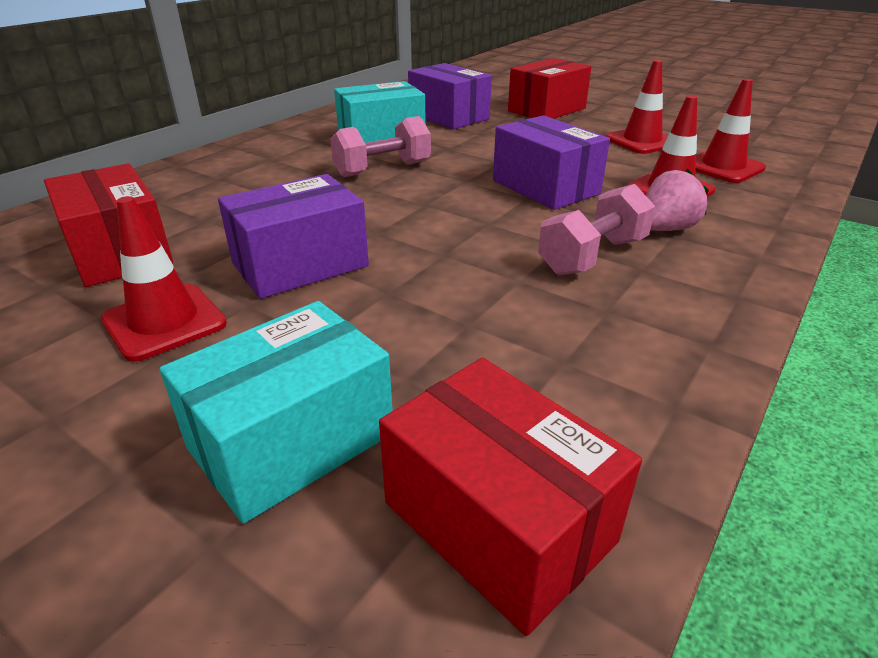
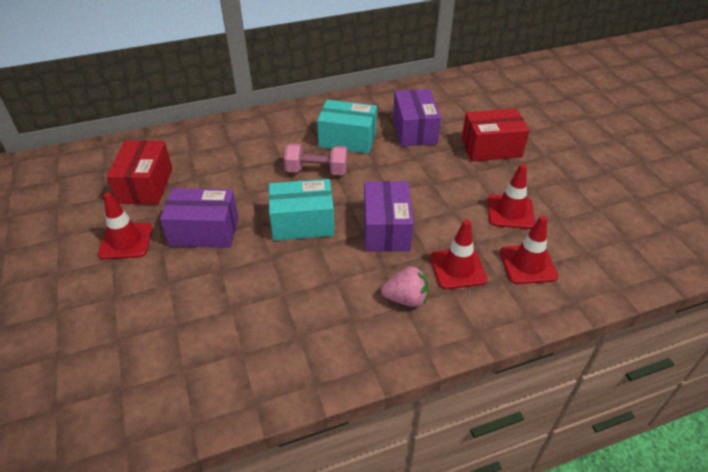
camera: 35 degrees right, 10 degrees up
(292, 441) = (112, 329): turquoise box -> turquoise box (302, 223)
(498, 522) = (136, 405): red box -> none
(592, 256) = (338, 297): pink dumbbell -> none

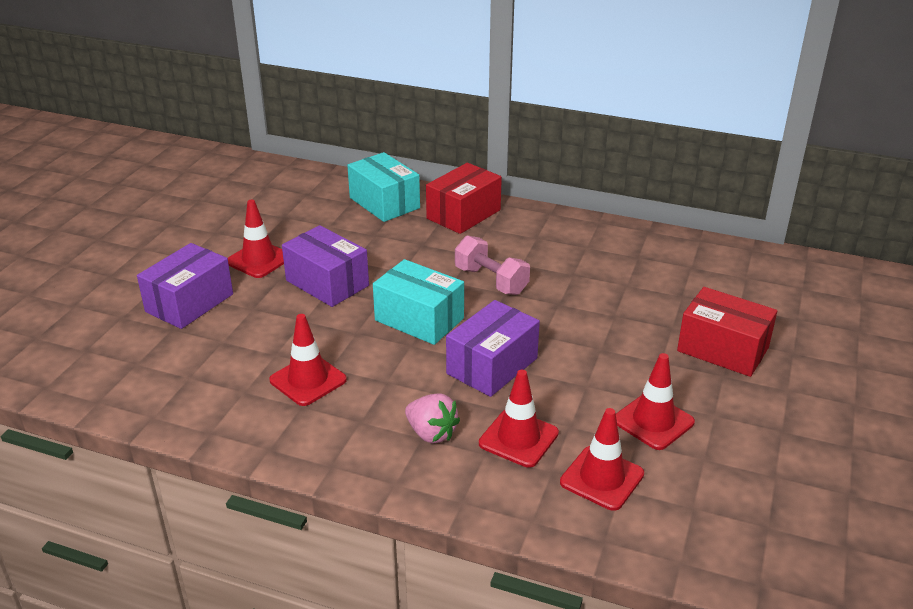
camera: 40 degrees right, 10 degrees down
(145, 185) = (324, 222): red box -> red box (463, 214)
(279, 313) = (308, 380): none -> red traffic cone
(347, 139) = (561, 266): turquoise box -> turquoise box (384, 203)
(414, 130) = (650, 290): purple box -> purple box (189, 303)

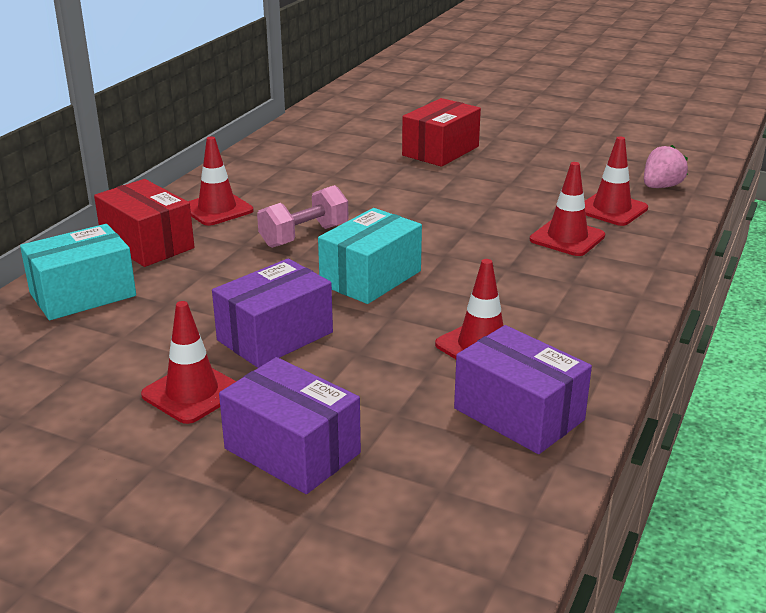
camera: 85 degrees left, 5 degrees down
(431, 433) = (566, 277): pink strawberry -> pink strawberry (661, 187)
(492, 366) = (459, 243): purple box -> purple box (518, 414)
(653, 421) = (537, 185): red traffic cone -> red traffic cone (217, 209)

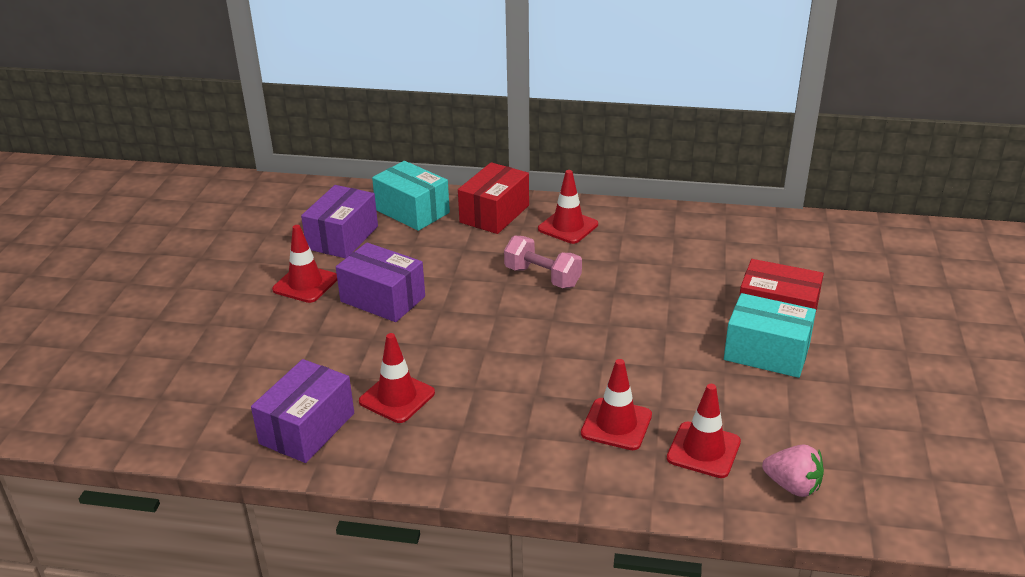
camera: 75 degrees right, 5 degrees up
(292, 451) = (250, 336): purple box -> purple box (342, 237)
(371, 278) = (485, 323): turquoise box -> turquoise box (766, 353)

